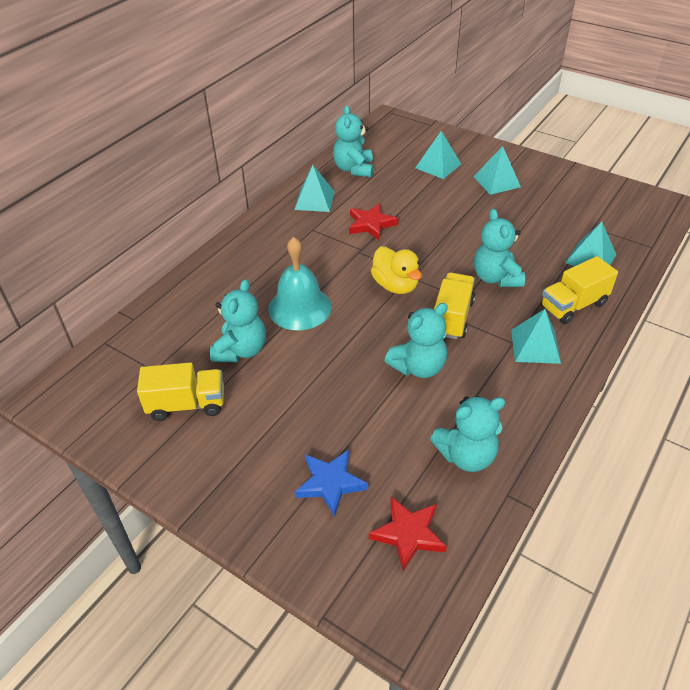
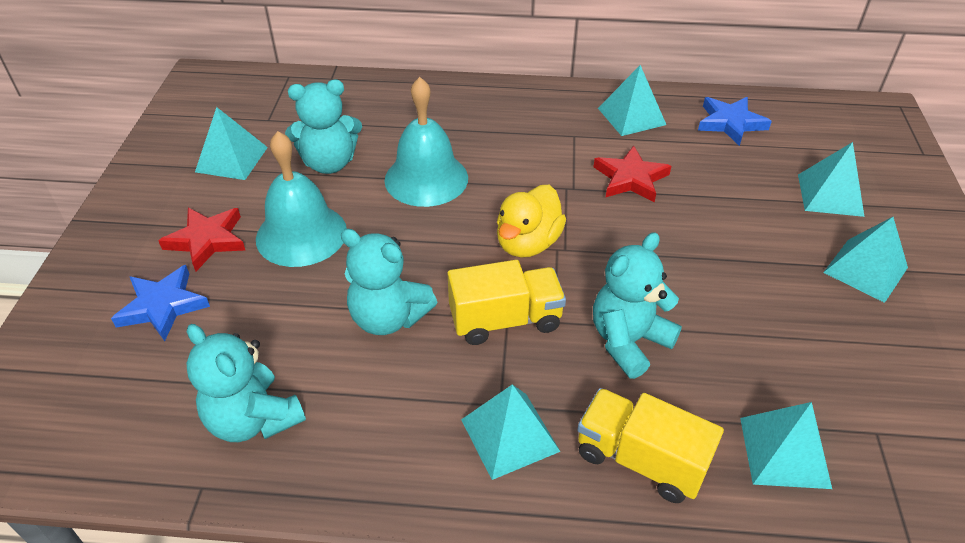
camera: 60 degrees right, 0 degrees up
(187, 404) = (231, 159): yellow truck -> turquoise pyramid
(309, 387) = (301, 234): none -> turquoise bell
(354, 169) = (730, 123): turquoise teddy bear -> blue star
(408, 534) = (108, 402): red star -> red star (207, 240)

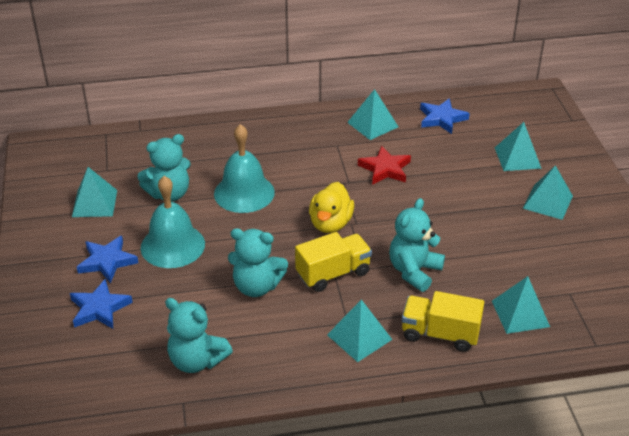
camera: 15 degrees left, 5 degrees down
(207, 240) = (107, 261): red star -> blue star

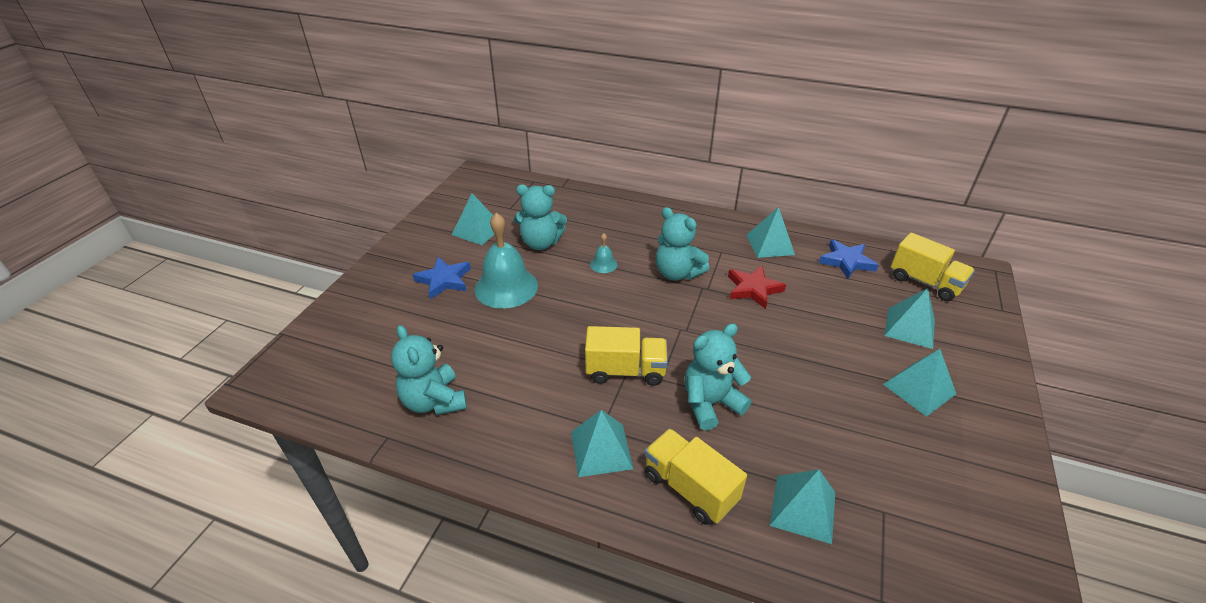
camera: 30 degrees right, 0 degrees up
(99, 308) = (402, 317): blue star -> none
(244, 193) = (603, 264): turquoise bell -> turquoise bell, size x0.45
(256, 286) = (545, 353): turquoise teddy bear -> turquoise teddy bear (677, 273)
(330, 224) = (660, 321): yellow duck -> none
(508, 116) = (925, 282): none -> yellow truck

